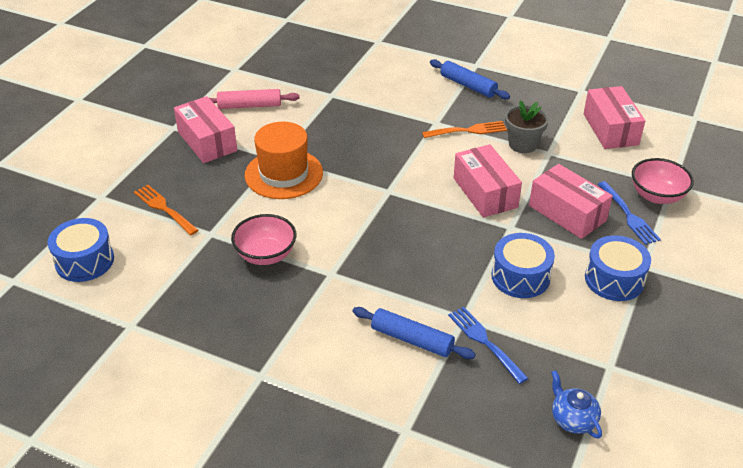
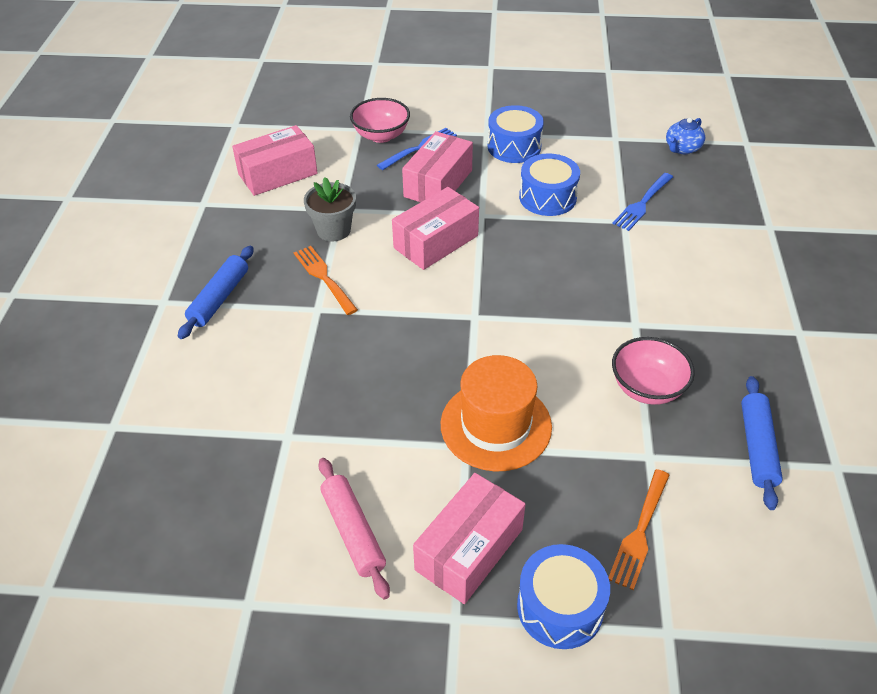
camera: 110 degrees left, 5 degrees up
(85, 261) = (791, 575): blue drum -> blue drum (560, 607)
(412, 339) = (675, 246): blue rolling pin -> blue rolling pin (757, 447)

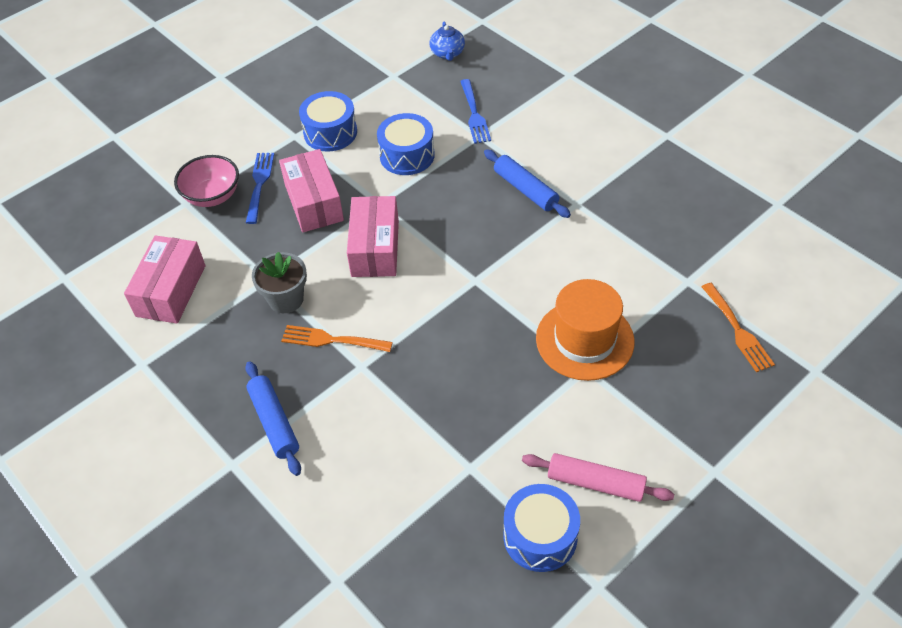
camera: 45 degrees left, 5 degrees up
(469, 549) = (670, 427): pink box -> none
(560, 607) = (754, 410): blue drum -> blue drum (540, 536)
(647, 388) = (634, 240): pink bowl -> none
(757, 447) = (730, 226): blue rolling pin -> blue rolling pin (525, 189)

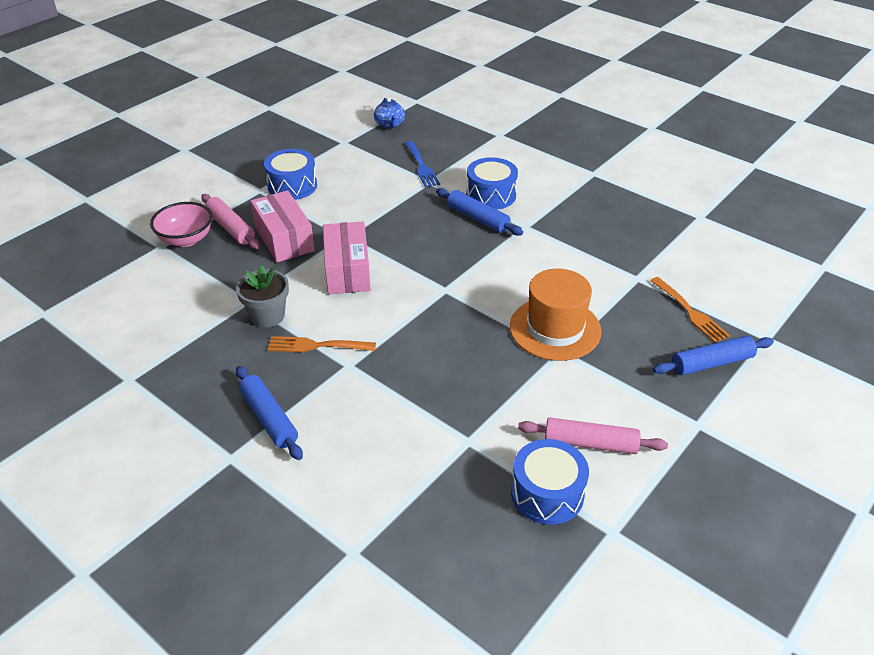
camera: 10 degrees left, 10 degrees down
(171, 290) = (153, 316): pink box -> none
(259, 184) = (230, 228): blue fork -> pink rolling pin
(407, 155) = (365, 199): blue drum -> blue drum (491, 195)
(747, 397) = (711, 363): none -> blue rolling pin

